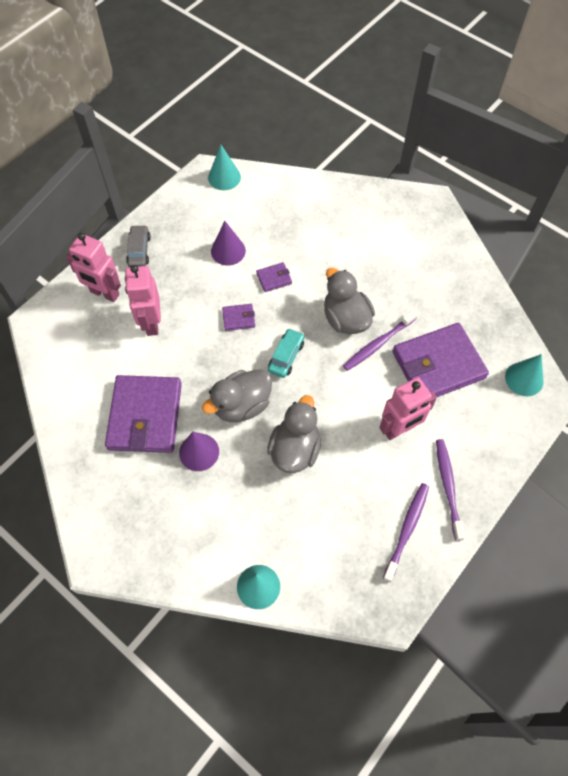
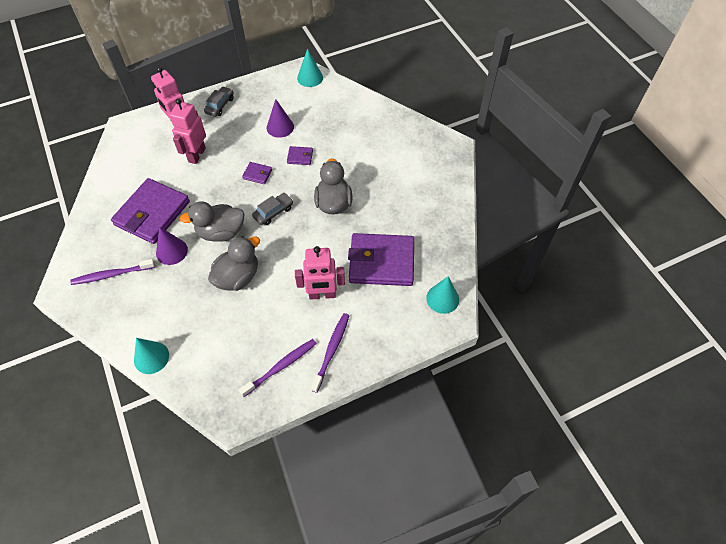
camera: 25 degrees right, 5 degrees down
(286, 356) = (273, 212): turquoise car -> grey car
(378, 344) = (345, 229): purple toothbrush -> purple toothbrush (111, 275)

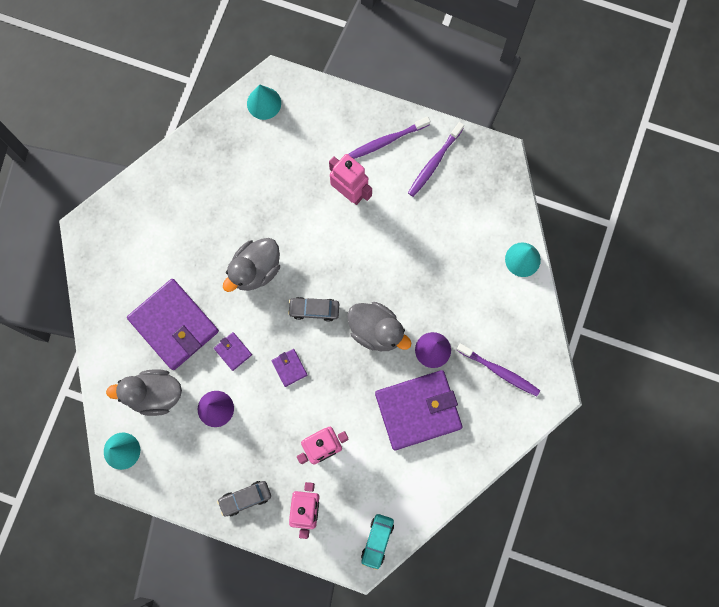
camera: 135 degrees left, 20 degrees up
(122, 140) = (377, 541): none -> turquoise car
(238, 277) = (400, 271): grey duck -> grey duck (154, 394)
(281, 366) = (434, 162): purple toothbrush -> purple toothbrush turned 60 degrees counterclockwise
(381, 262) = (275, 176): purple wallet -> purple wallet (174, 325)

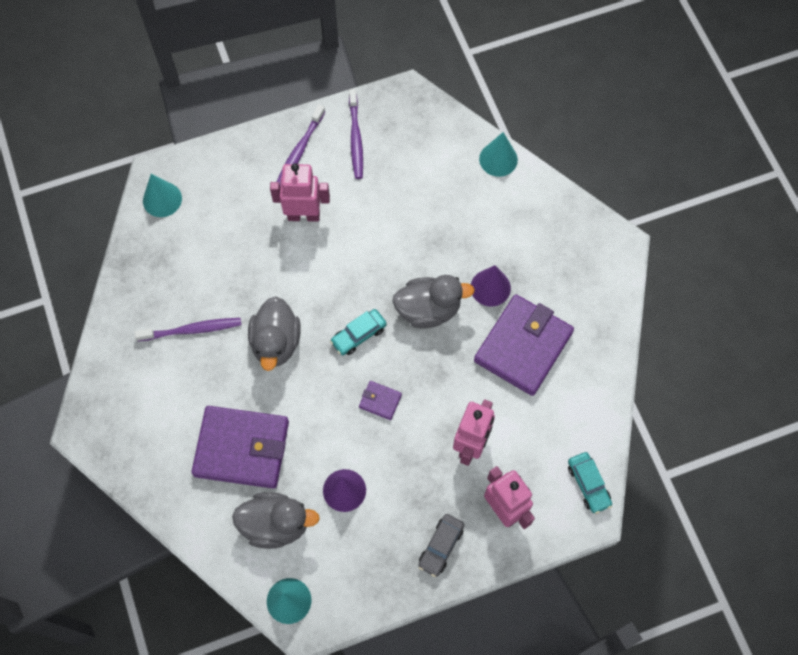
camera: 40 degrees left, 10 degrees down
(154, 394) = (276, 524): grey duck -> grey duck turned 135 degrees counterclockwise
(233, 351) = (317, 428): purple wallet -> none
(314, 310) = (358, 335): grey car -> turquoise car
(499, 371) = (561, 261): purple toothbrush -> purple toothbrush (192, 330)

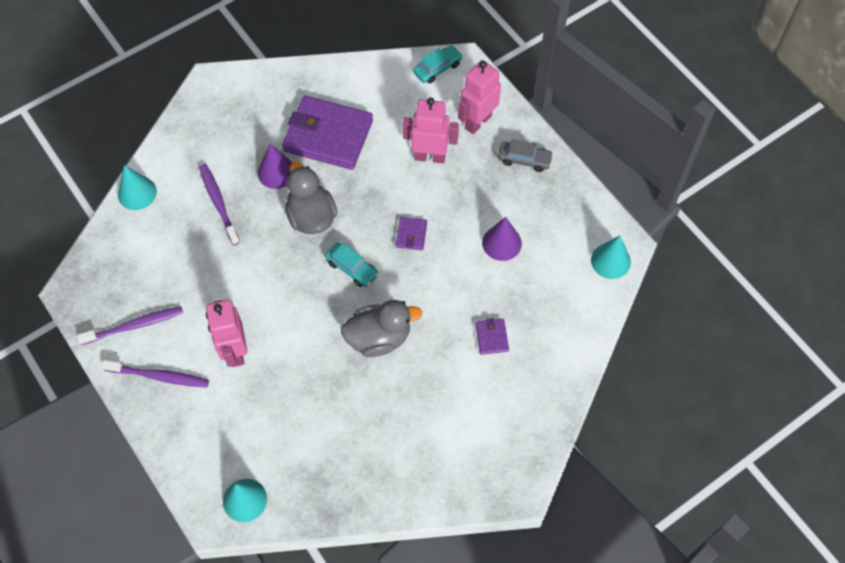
camera: 105 degrees left, 5 degrees down
(192, 330) = (386, 419): purple toothbrush -> purple toothbrush (218, 203)
(242, 448) = (491, 337): purple wallet -> purple wallet, size x0.42
(276, 524) = (550, 289): grey duck -> none

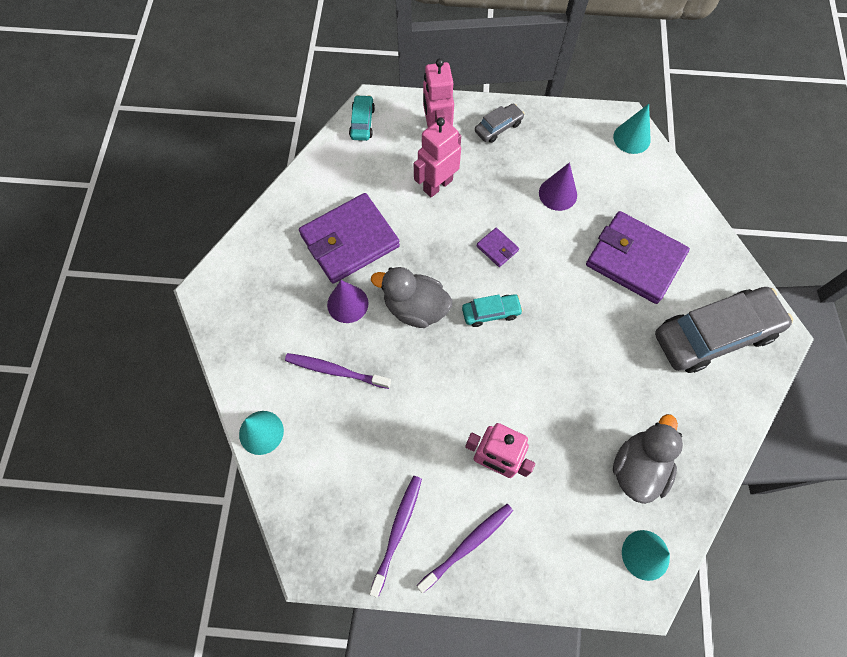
camera: 50 degrees left, 5 degrees up
(379, 338) = (572, 338): grey duck -> grey duck (638, 467)
(474, 439) = (714, 334): none -> grey car
(491, 337) = (634, 259): purple wallet -> purple wallet, size x2.38

